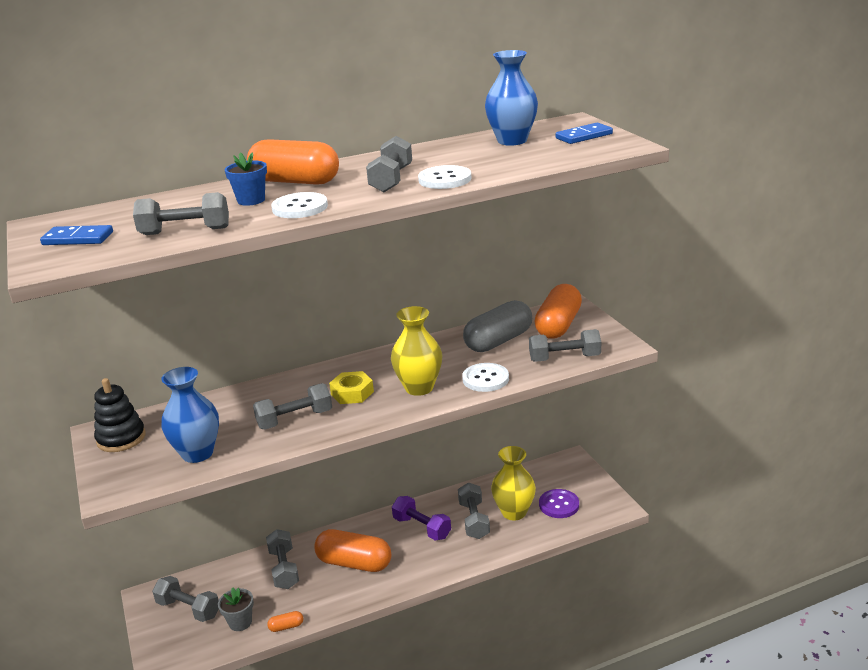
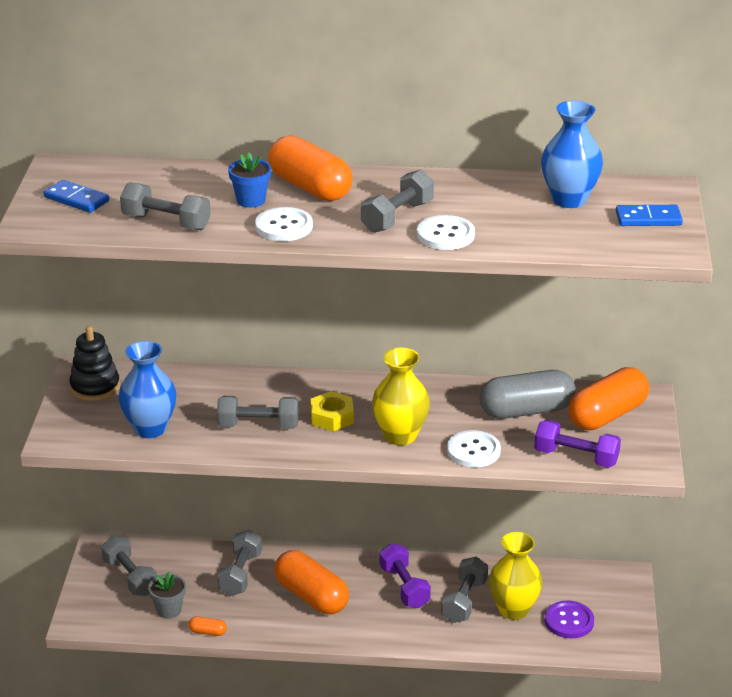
camera: 25 degrees right, 5 degrees up
(564, 358) = (576, 457): grey dumbbell -> purple dumbbell

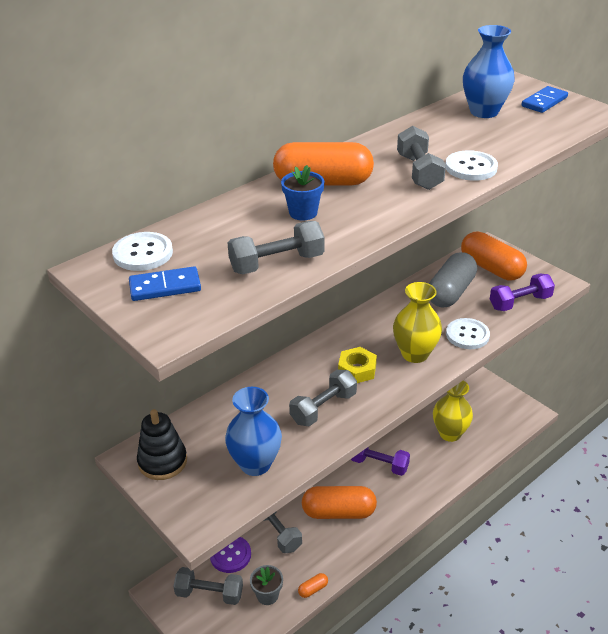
camera: 45 degrees left, 5 degrees up
(284, 226) = (365, 218): white button -> white button (143, 253)
(464, 601) = (420, 448): grey dumbbell -> none
(569, 621) = (483, 419): purple button -> purple button (230, 555)
(607, 415) = (491, 268): orange capsule -> orange capsule turned 45 degrees counterclockwise

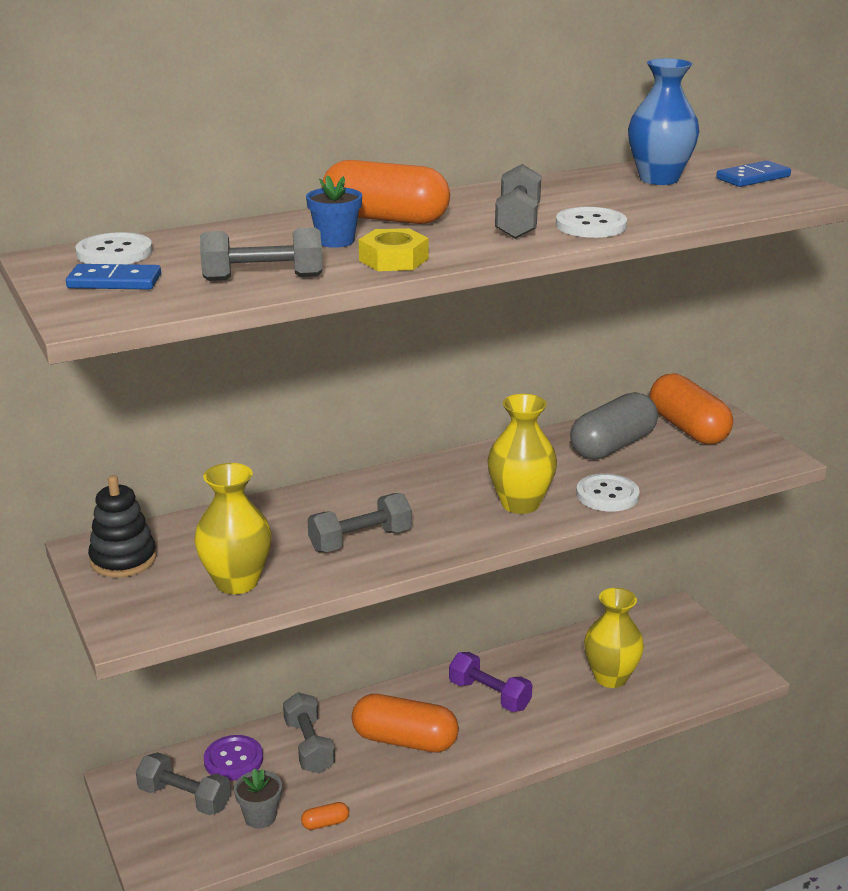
camera: 15 degrees right, 10 degrees down
(255, 464) = (236, 582): blue vase -> yellow vase
(357, 369) = (430, 508): yellow nut -> yellow nut (393, 259)
(520, 302) = (706, 471): purple dumbbell -> none

